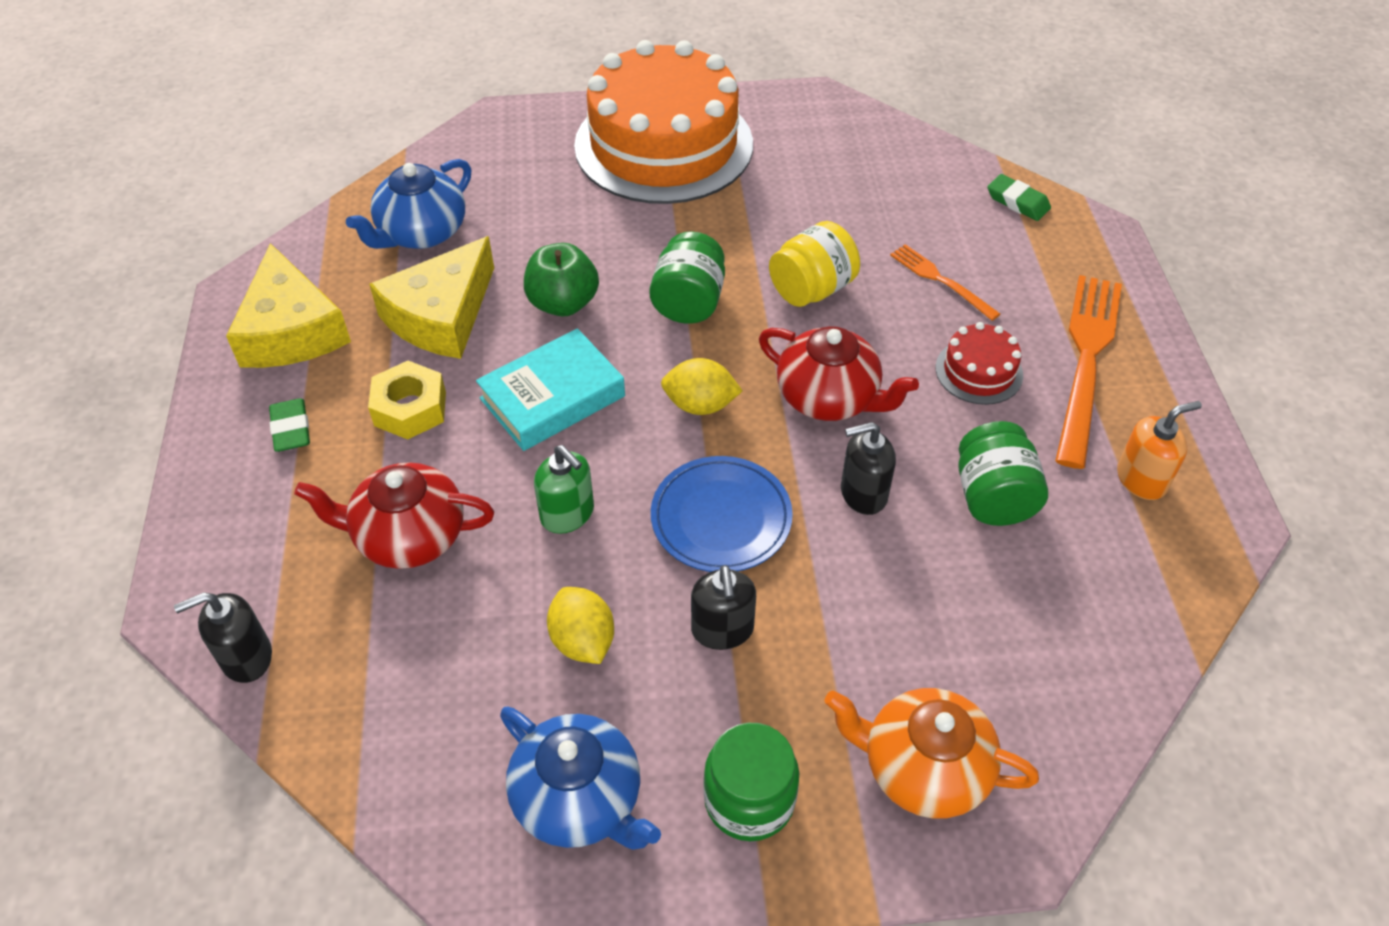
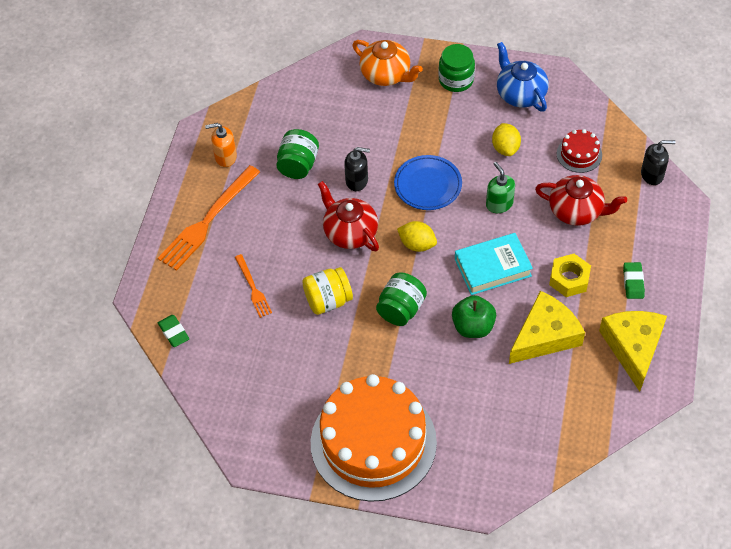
camera: 160 degrees left, 5 degrees up
(421, 233) = (550, 404): blue teapot -> none
(722, 630) = (444, 139): black soap dispenser -> none
(979, 371) = (266, 228): red cake -> red cake (579, 154)

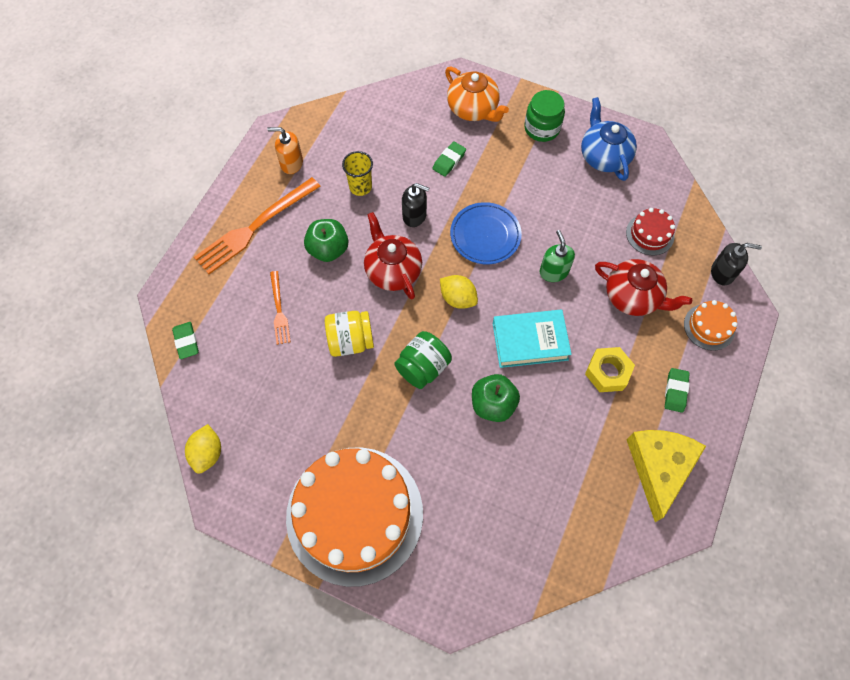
camera: 10 degrees right, 10 degrees up
(284, 226) = (328, 249): none -> green apple
(298, 165) = (360, 187): green jar -> yellow cup
(376, 126) = (449, 161): none -> green eraser
(505, 148) = (574, 212): yellow lemon -> yellow lemon (208, 453)
(545, 335) = (567, 432): yellow cheese -> none
(650, 223) = (709, 327): none -> orange cake

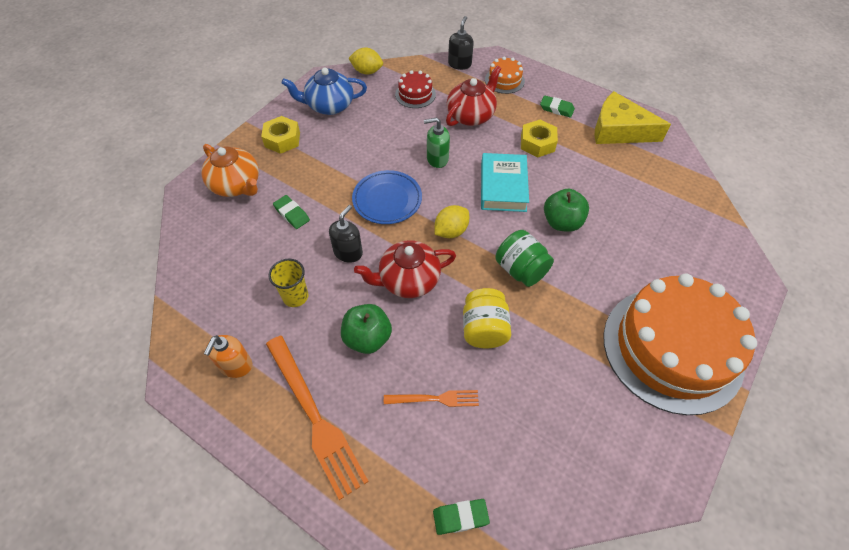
camera: 80 degrees left, 10 degrees down
(208, 453) = (610, 497): yellow lemon -> yellow lemon (367, 71)
(473, 109) = (237, 185): orange teapot -> orange teapot turned 75 degrees clockwise
(542, 128) = (282, 139): green jar -> yellow nut

